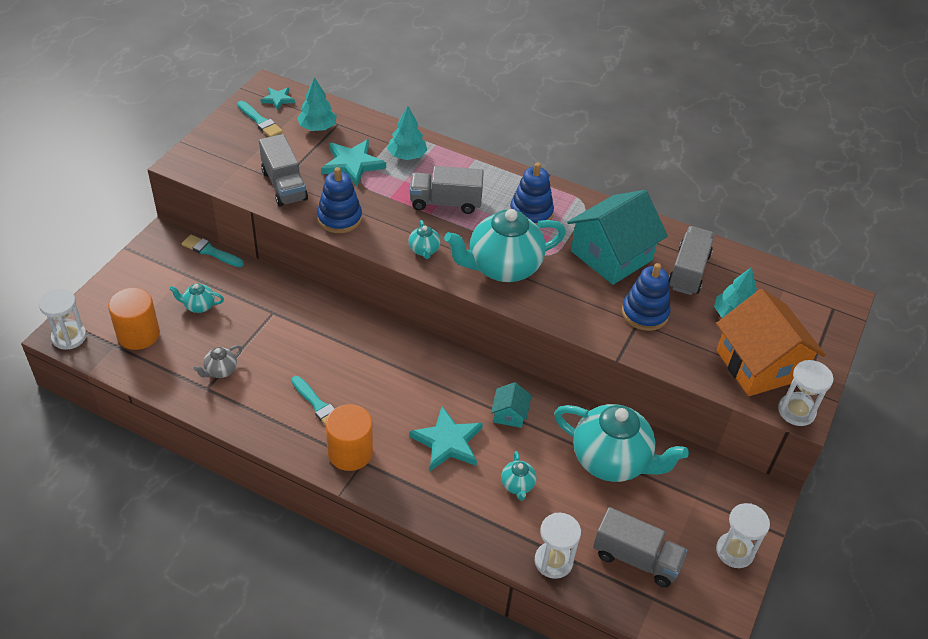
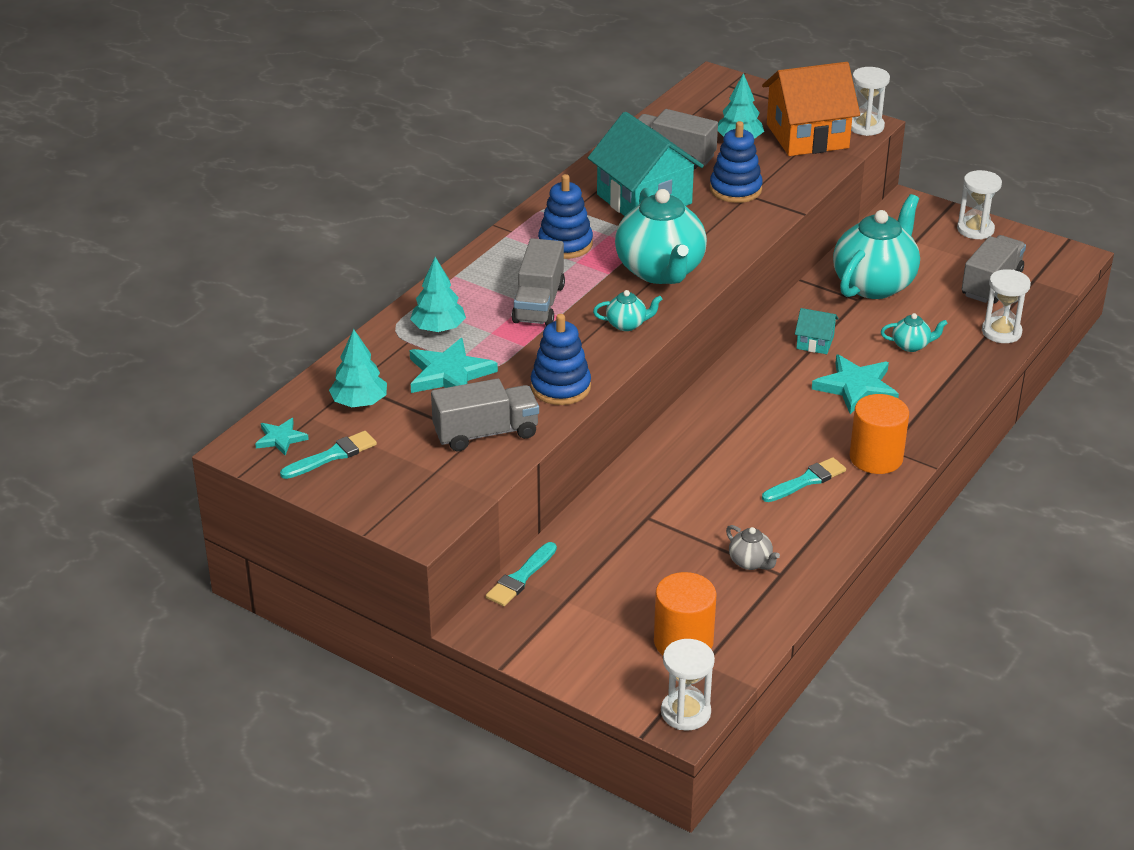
camera: 80 degrees left, 10 degrees down
(199, 306) = (631, 585): turquoise teapot -> none

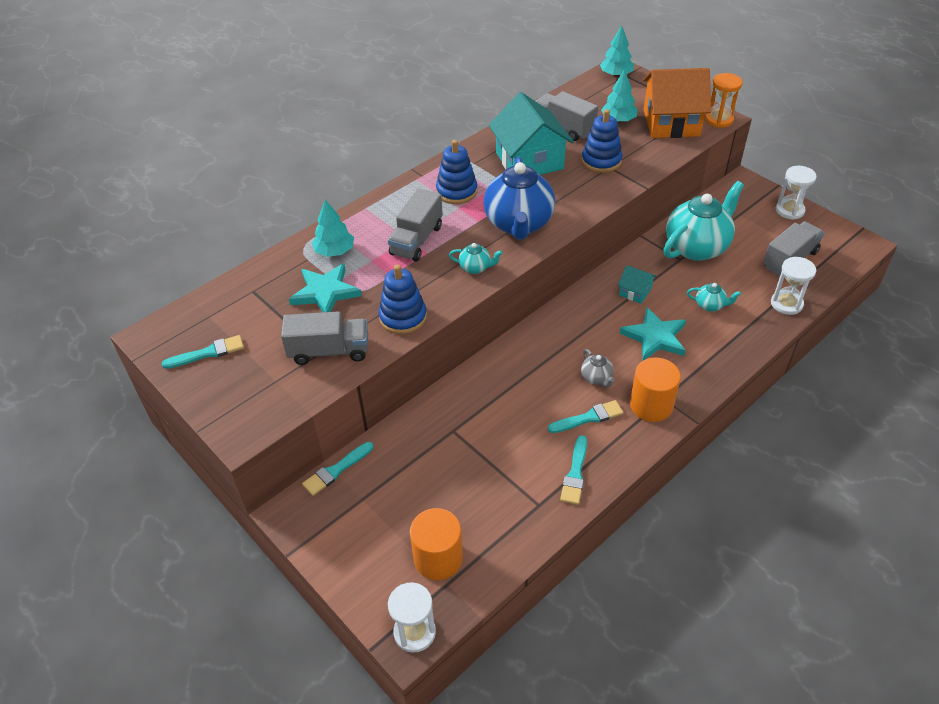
camera: 15 degrees right, 10 degrees up
(281, 438) = (178, 331): turquoise star -> none
(359, 402) = (249, 308): turquoise tree -> turquoise tree (616, 75)
(660, 271) = (519, 224): turquoise teapot -> blue teapot
(750, 562) = (518, 489): grey teapot -> grey teapot (596, 378)
(811, 537) = (575, 473): none -> turquoise brush
(865, 126) = (719, 120): white hourglass -> orange hourglass

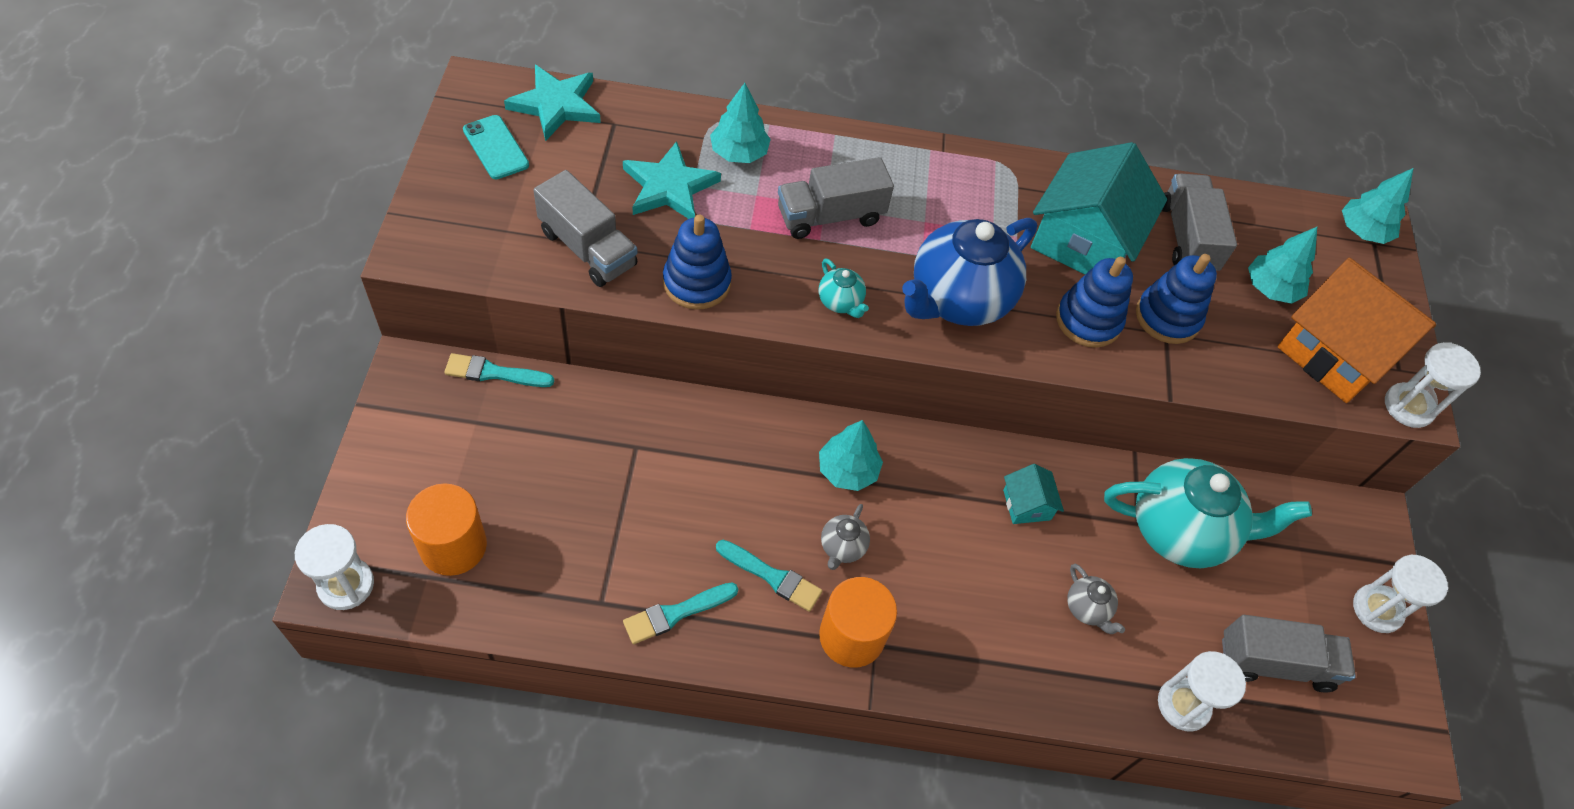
camera: 40 degrees right, 10 degrees up
(208, 353) = (496, 147): turquoise brush -> turquoise phone
(456, 191) = (950, 202): blue stacking toy -> blue stacking toy (1088, 320)
(553, 348) = (847, 470): none -> turquoise tree
(655, 337) = (970, 574): turquoise star -> turquoise star (556, 105)
(710, 305) = (1087, 608): turquoise teapot -> grey teapot
(719, 120) = (1408, 407): orange hourglass -> white hourglass

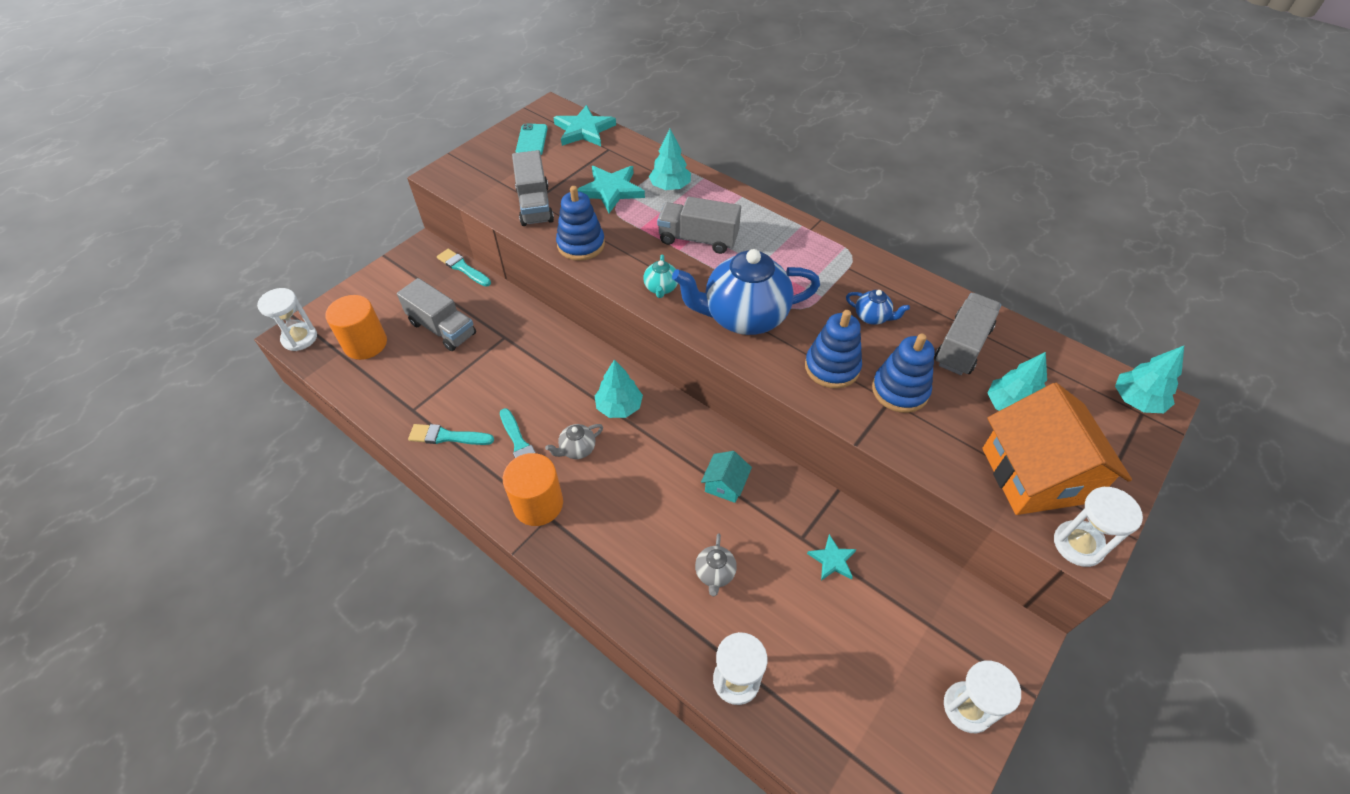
camera: 40 degrees right, 5 degrees down
(1083, 240) = (872, 317): turquoise house -> blue teapot
(1180, 531) = (832, 560): turquoise teapot -> turquoise star
(1275, 663) = (839, 695): grey truck -> grey truck (442, 328)

